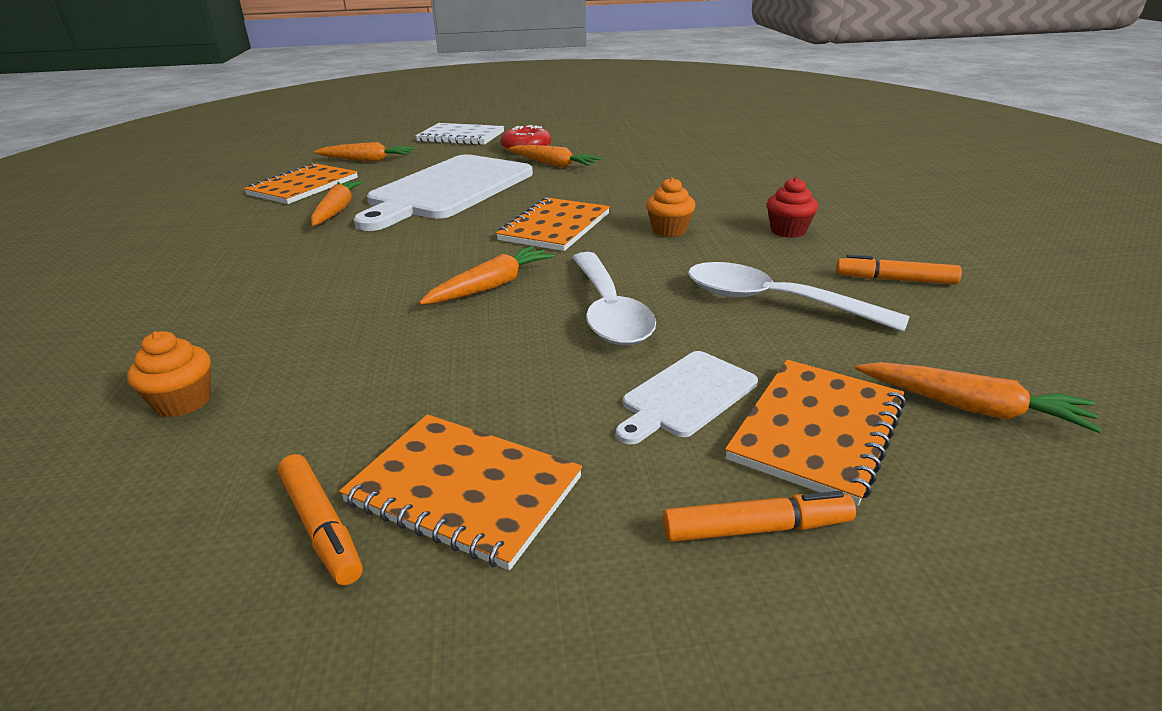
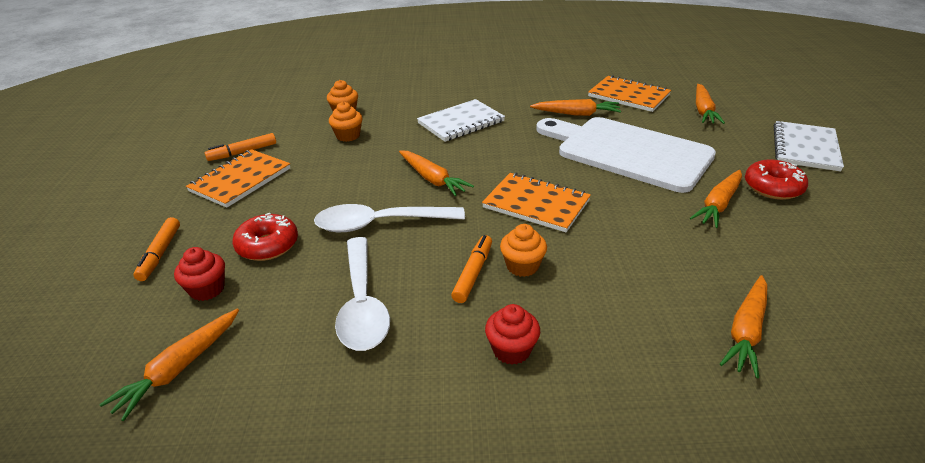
camera: 95 degrees right, 5 degrees up
(308, 379) = (348, 136): none -> orange cupcake
(316, 279) = (461, 122): none -> white notebook
(686, 396) = (268, 245): white cutting board -> red donut
(716, 166) = (746, 331): none -> orange carrot
(773, 302) = (362, 304): white spoon -> white spoon turned 135 degrees clockwise
(817, 430) = (207, 289): orange notebook -> red cupcake
(895, 280) = (374, 400): orange marker -> orange marker (473, 273)

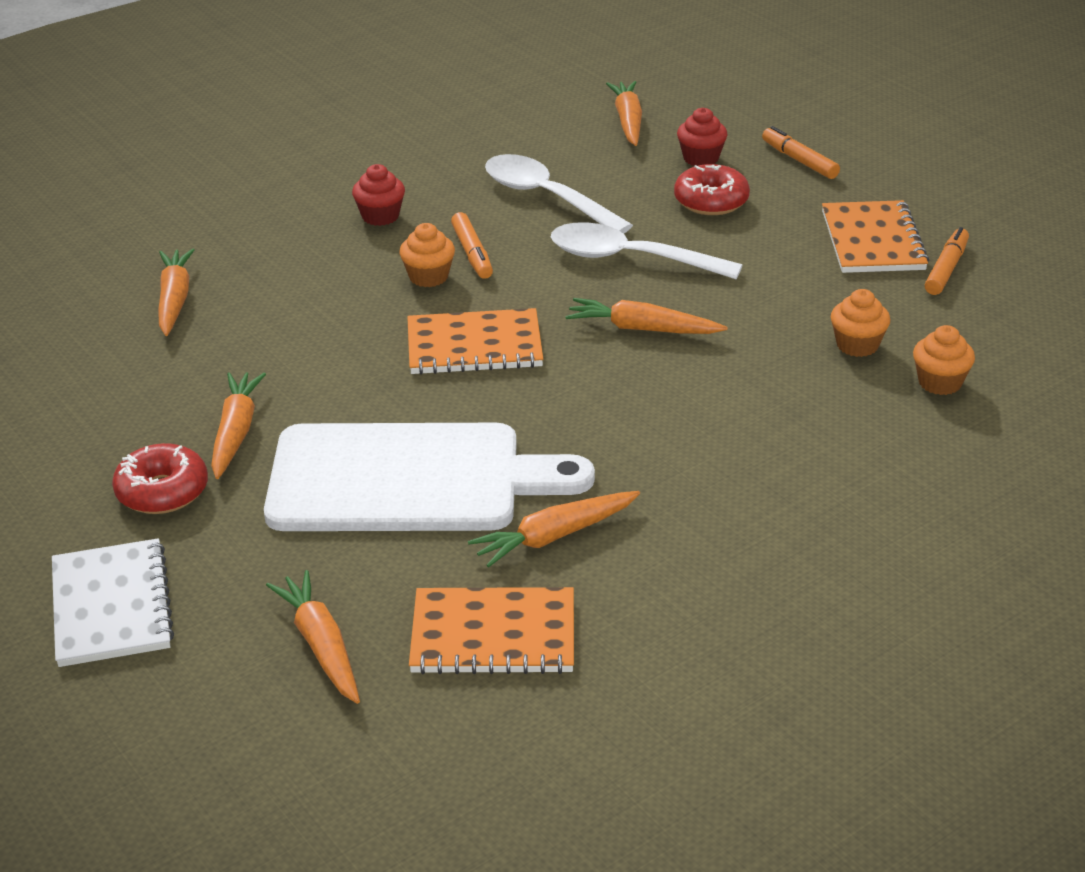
camera: 145 degrees right, 0 degrees up
(379, 224) = (630, 259): white spoon -> white spoon turned 120 degrees counterclockwise
(461, 122) = (728, 437): white notebook -> none

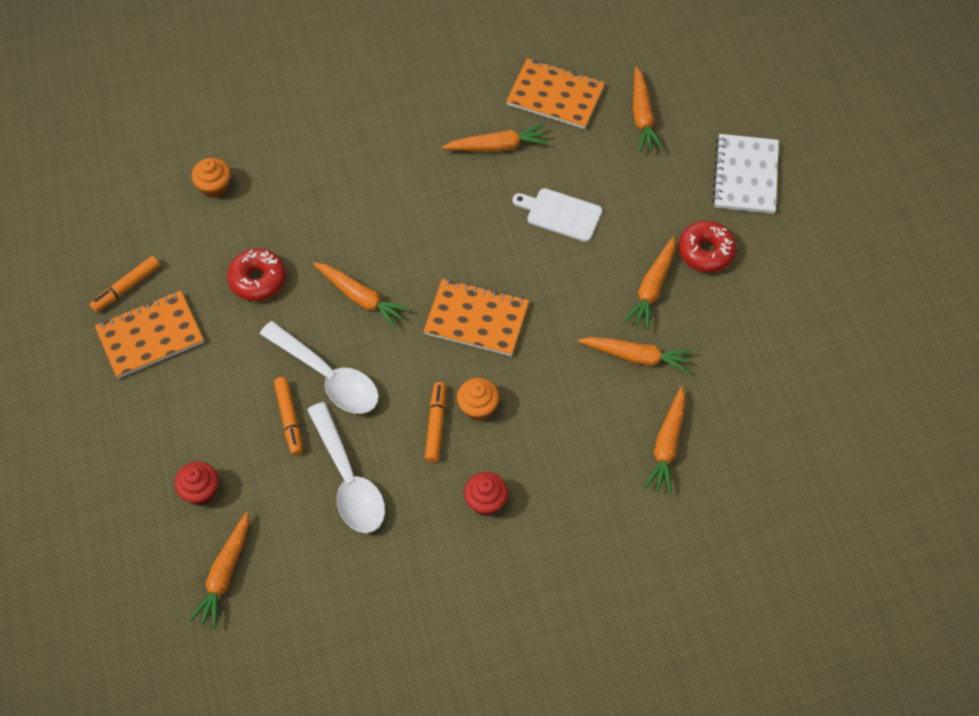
camera: 160 degrees left, 25 degrees up
(237, 362) = (637, 357): none -> orange carrot
(408, 479) = (560, 214): white cutting board -> white cutting board, size x0.45
(711, 201) = (230, 427): red donut -> red donut (258, 280)
(799, 160) = (128, 458): orange marker -> orange marker (289, 419)
(857, 345) = (238, 235): orange cupcake -> none
(872, 240) = (150, 336): orange notebook -> orange notebook turned 45 degrees clockwise

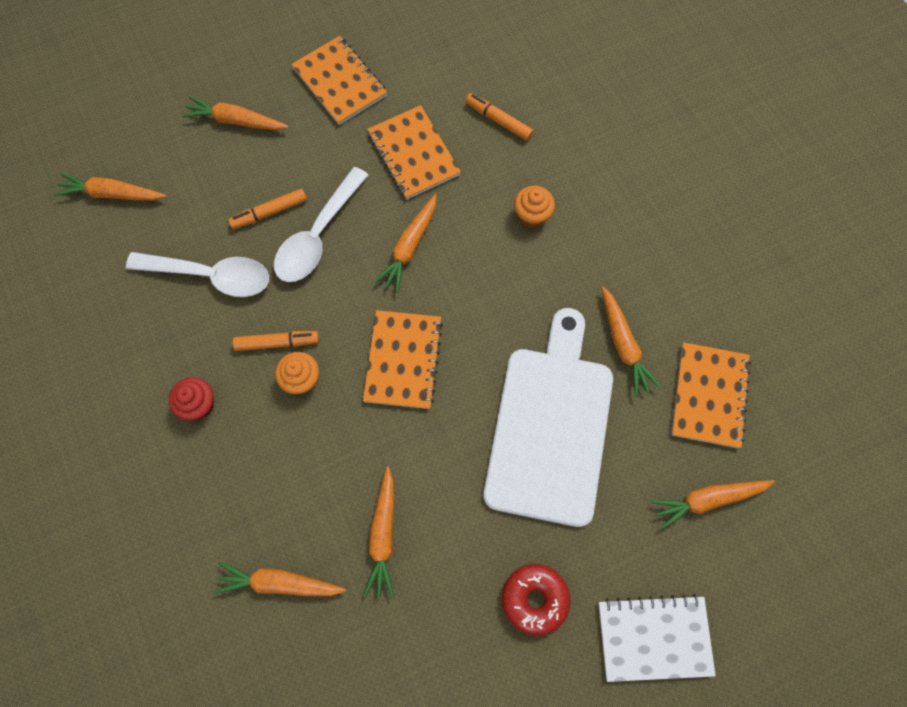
camera: 80 degrees right, 10 degrees up
(126, 287) = (386, 52): orange marker -> orange marker (498, 120)
(200, 491) = (190, 157): red cupcake -> none
(214, 187) = (510, 95): orange cupcake -> orange cupcake (532, 215)
(258, 280) = (413, 154): red donut -> orange notebook
(349, 480) = (211, 276): white spoon -> white spoon turned 135 degrees counterclockwise
(560, 214) = (550, 426): white cutting board -> white cutting board, size x2.20
(652, 288) = (473, 541): orange carrot -> orange carrot (236, 121)

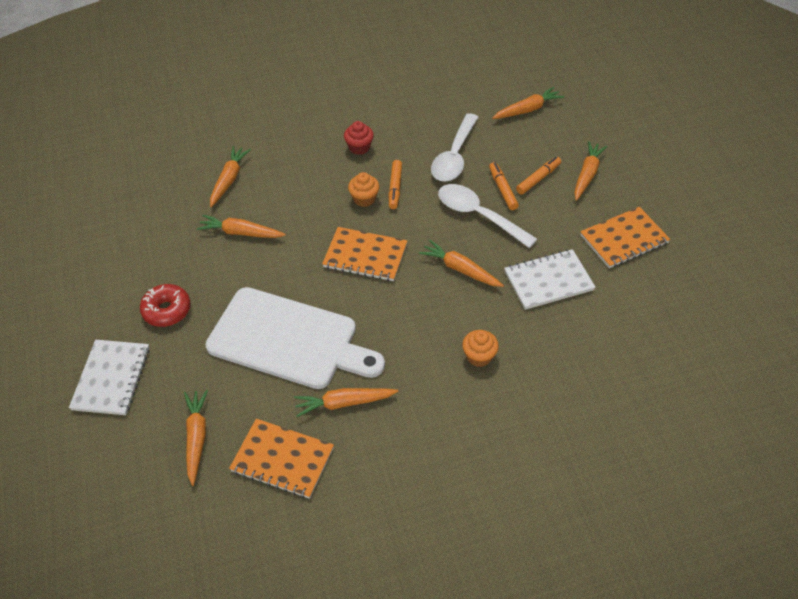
camera: 100 degrees right, 20 degrees down
(112, 194) = (527, 109): orange carrot -> orange carrot turned 45 degrees clockwise
(413, 154) = (548, 281): orange notebook -> white notebook
(498, 120) = (580, 345): orange marker -> orange marker (538, 179)

